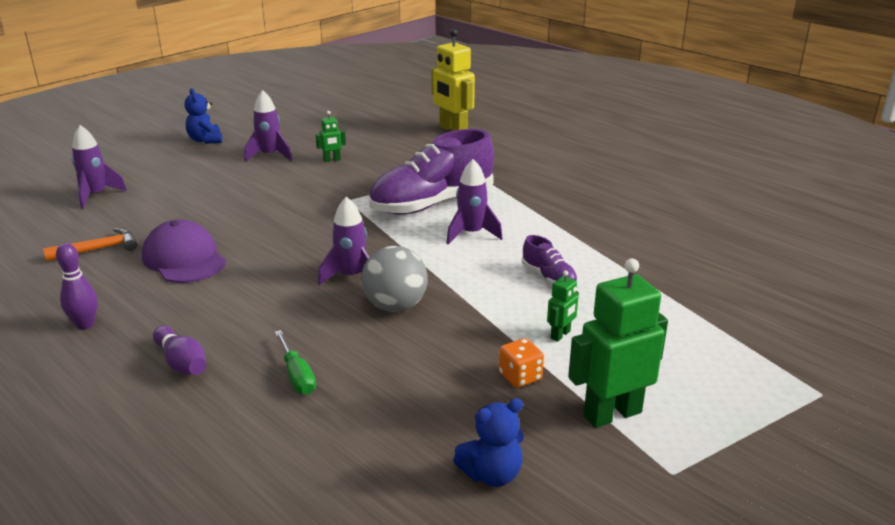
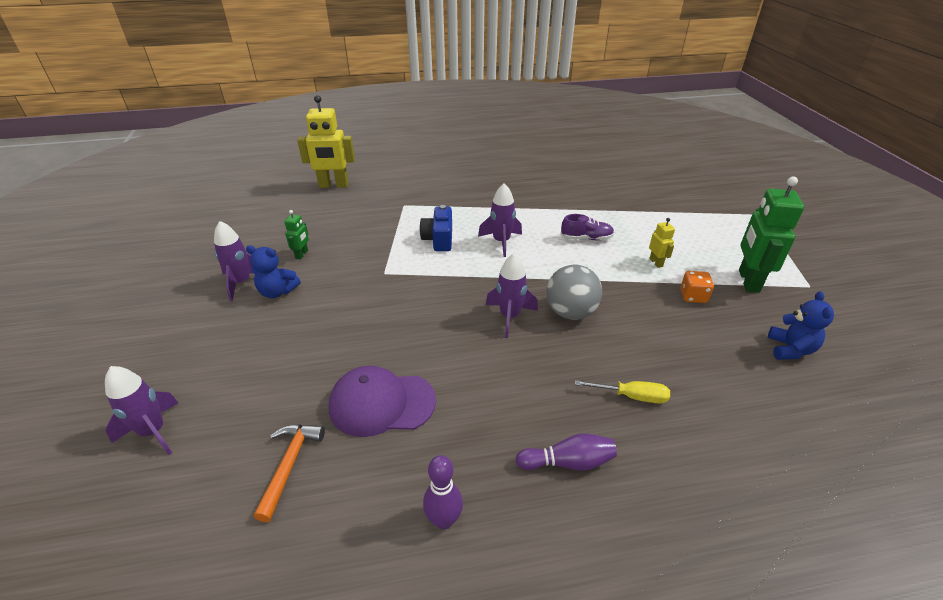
camera: 55 degrees left, 10 degrees up
(205, 140) = (143, 309): blue teddy bear -> blue teddy bear (277, 292)
(297, 375) = (631, 396): green screwdriver -> yellow screwdriver
(432, 204) = (439, 239): purple shoe -> blue camera
(560, 335) = (656, 262): green robot -> yellow robot

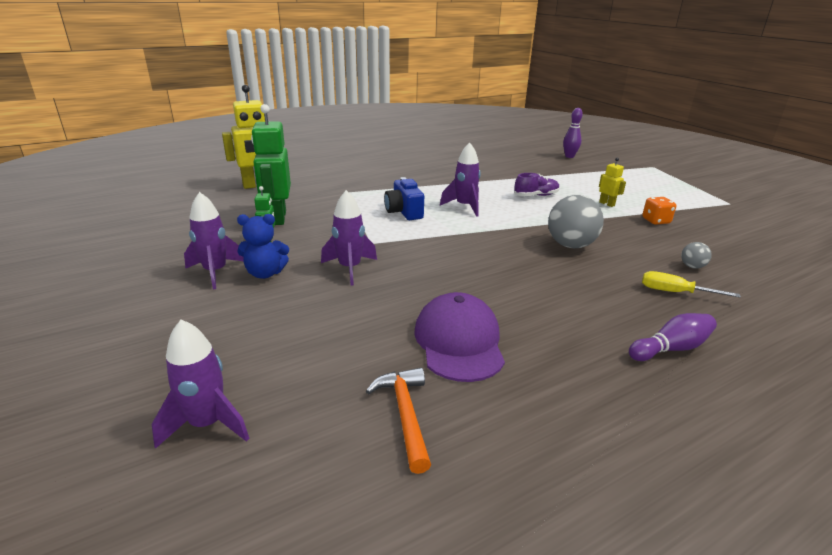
camera: 20 degrees left, 10 degrees down
(381, 403) = (459, 341): purple cap -> purple cap turned 105 degrees clockwise
(444, 520) = (606, 420): purple bowling pin -> purple bowling pin (569, 156)
(510, 316) = (521, 256): purple rocket -> purple rocket (350, 268)
(631, 396) = (675, 292): yellow screwdriver -> yellow screwdriver turned 150 degrees counterclockwise
(680, 367) = (692, 266): none -> grey ball
(748, 281) = (685, 206): green robot -> green robot (277, 218)
(790, 349) = (756, 242): blue teddy bear -> none

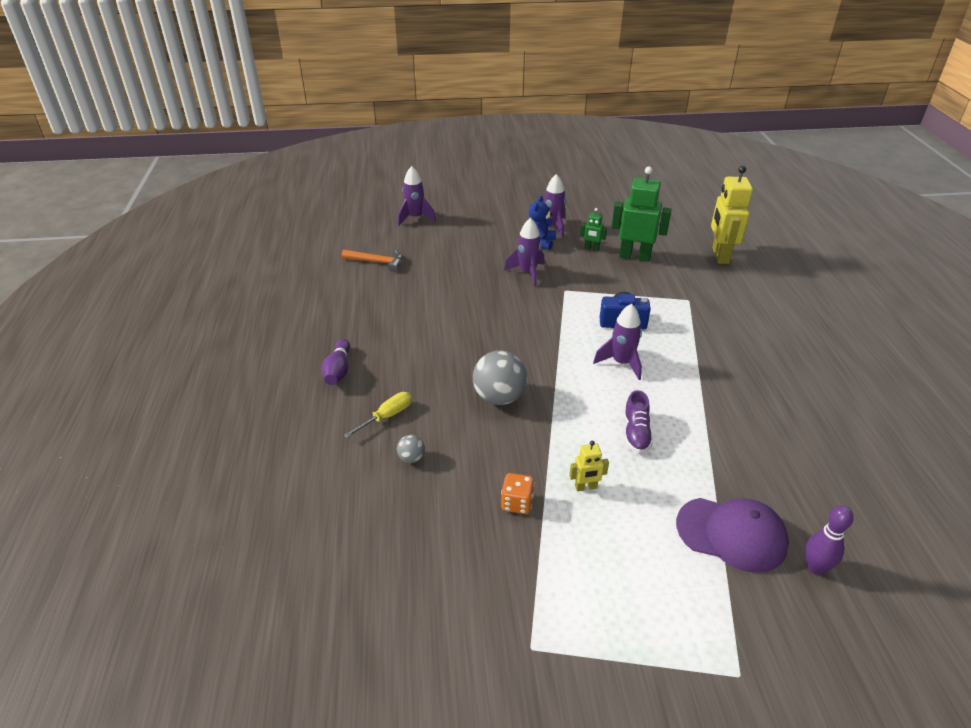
camera: 115 degrees right, 10 degrees up
(459, 341) = (414, 292): purple cap -> purple cap (731, 534)

